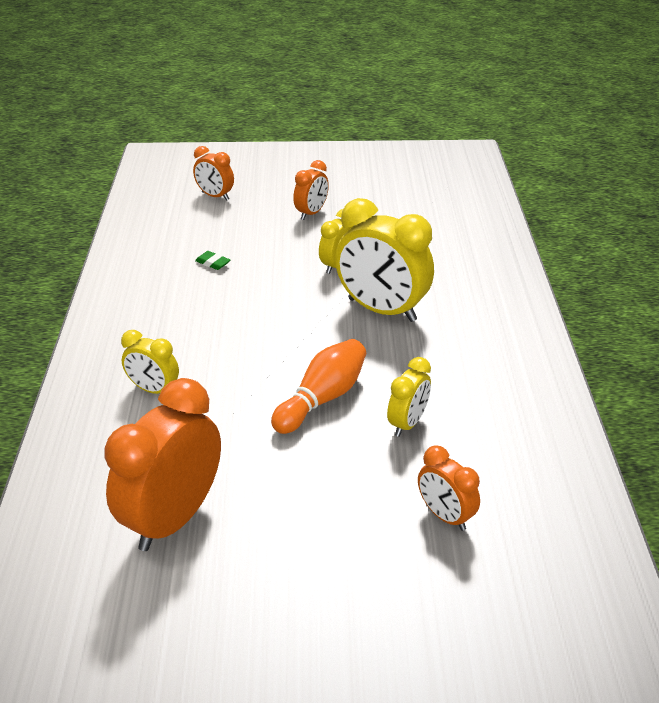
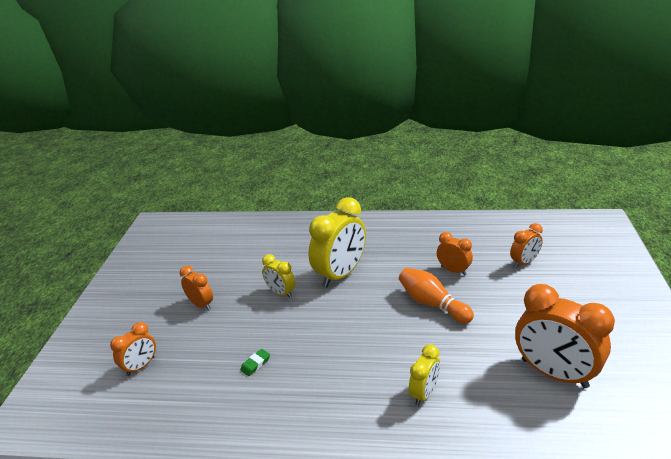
camera: 80 degrees left, 5 degrees down
(407, 423) = (453, 270): yellow clock -> orange clock

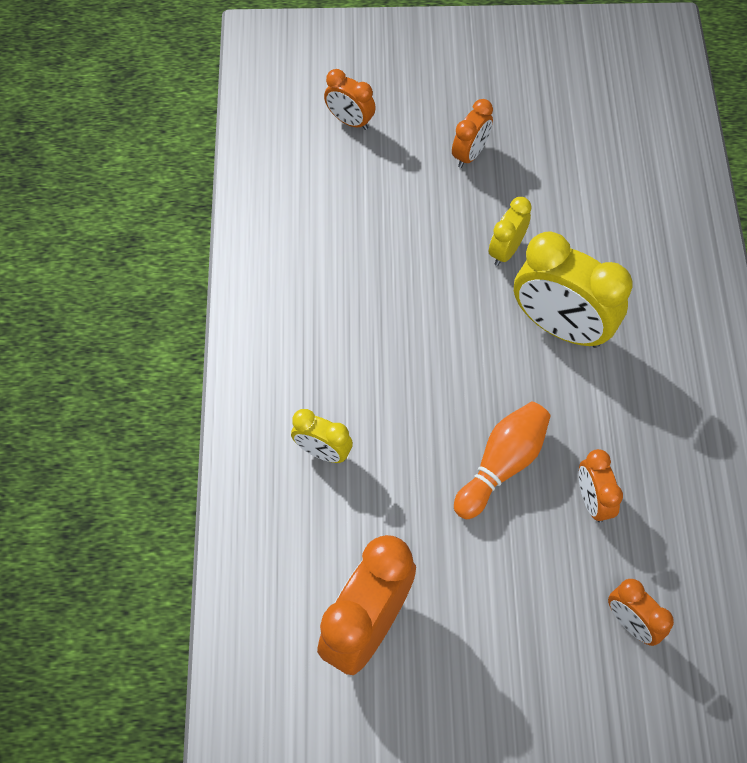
camera: 80 degrees right, 30 degrees up
(255, 364) = (361, 246): green eraser -> none
(453, 270) = (592, 500): orange clock -> orange clock turned 135 degrees clockwise

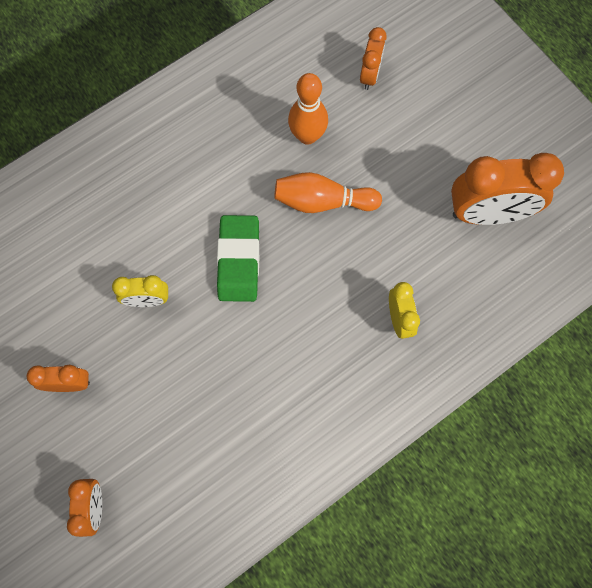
camera: 125 degrees left, 10 degrees up
(491, 347) = (238, 260): none -> green eraser
(560, 327) = (190, 225): yellow clock -> none
(592, 500) = (307, 136): orange clock -> orange bowling pin

